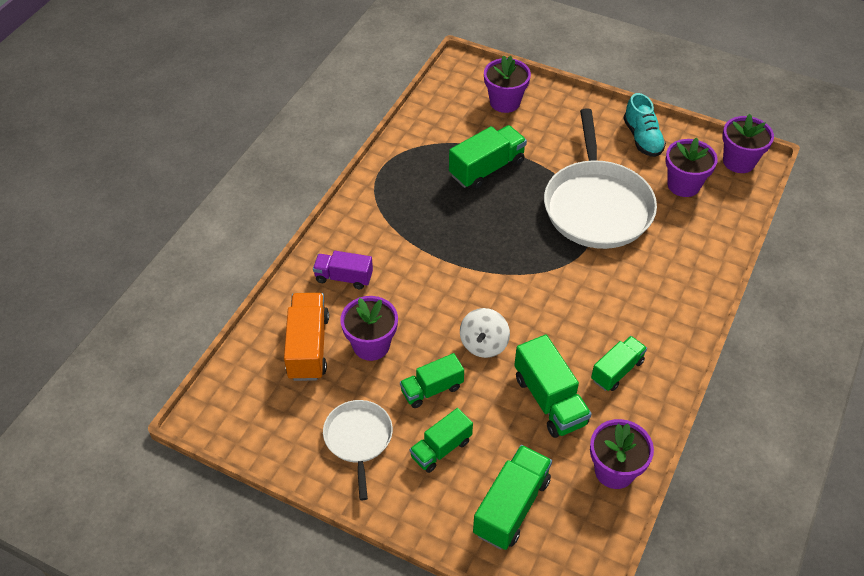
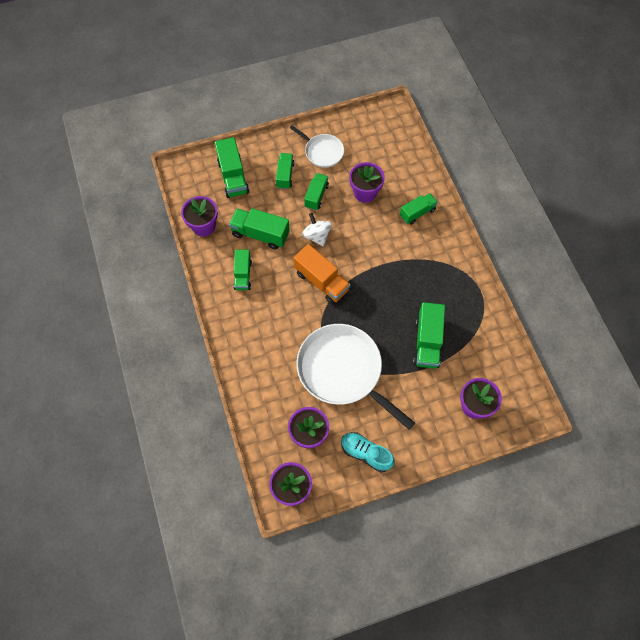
camera: 135 degrees right, 15 degrees up
(308, 347) = (390, 169): orange truck -> orange truck (321, 281)
(344, 277) = (417, 213): purple truck -> green truck

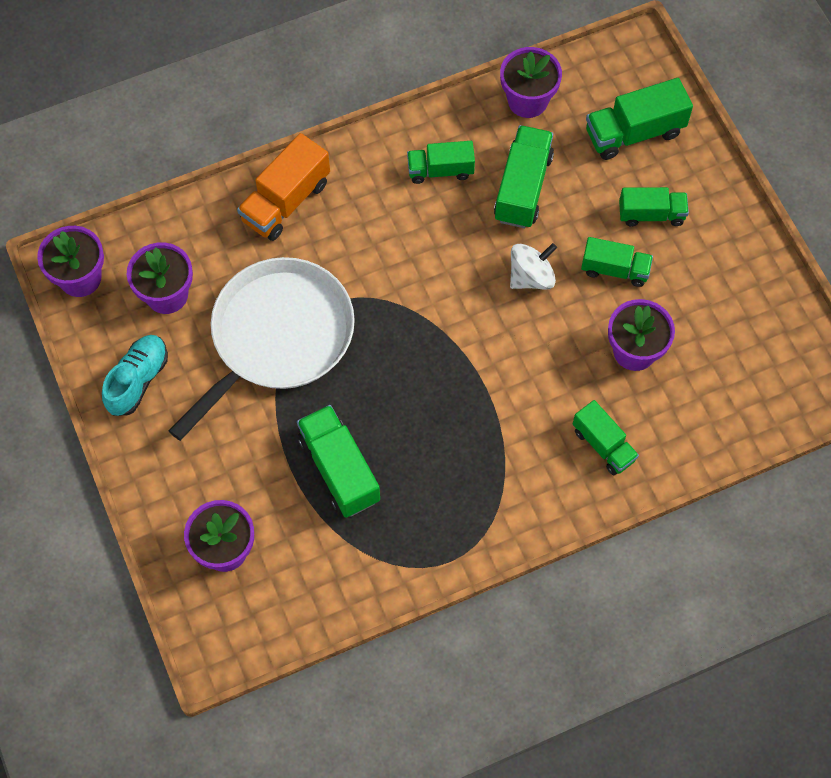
camera: 85 degrees right, 0 degrees up
(321, 281) = (441, 292): orange truck -> orange truck (286, 201)
(322, 152) = (714, 272): white pan -> none
(427, 342) = (339, 469): green truck -> green truck turned 60 degrees clockwise

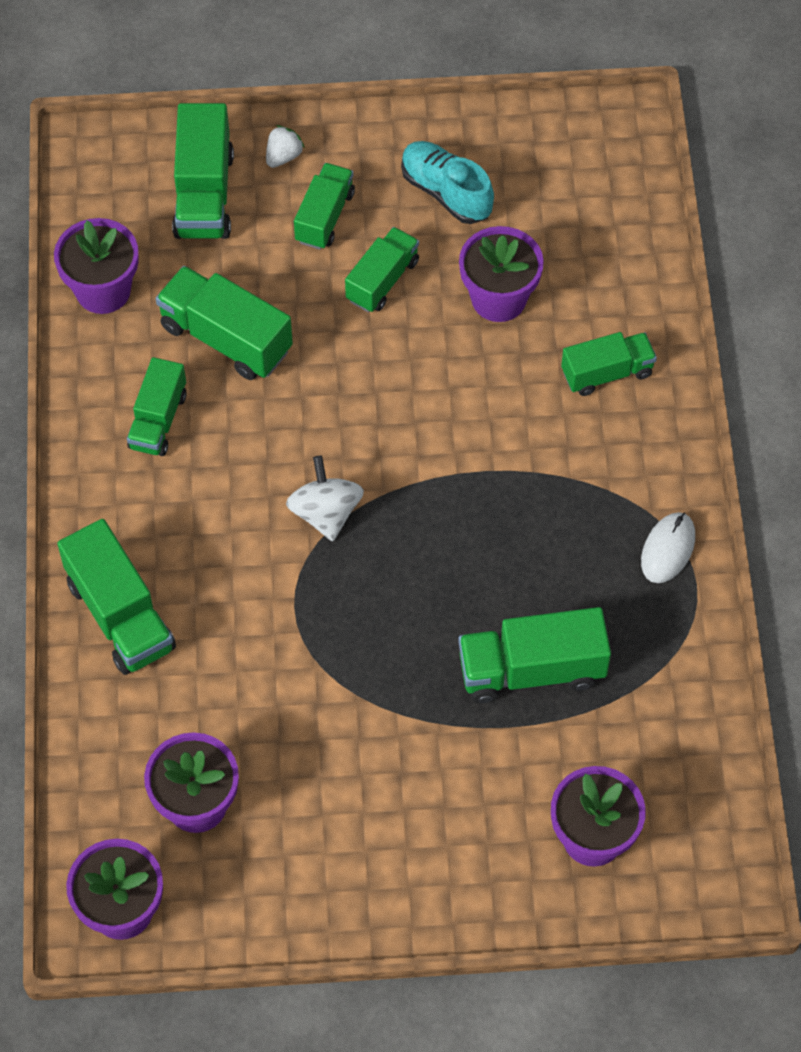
camera: 70 degrees left, 5 degrees down
(138, 380) = (310, 877): turquoise shoe -> turquoise shoe (446, 192)
(277, 337) = (317, 686): white pan -> none
(286, 201) = (120, 615): orange truck -> green truck
(471, 532) = (668, 549): none -> white mouse
(531, 277) = (354, 371): white spinning top -> white spinning top (325, 513)
(690, 170) = (283, 156): none -> white strawberry

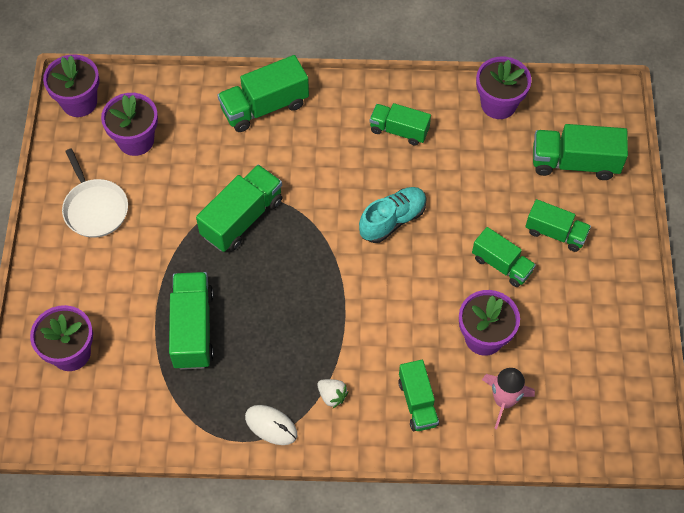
camera: 95 degrees right, 0 degrees up
(226, 338) = (459, 170): green truck -> green truck (242, 218)
(283, 156) = (607, 211): white strawberry -> white strawberry (332, 396)
(325, 513) = (322, 219): white spinning top -> none
(333, 846) = (95, 208): none -> white pan
(446, 192) = (577, 311): turquoise shoe -> turquoise shoe (392, 220)
(589, 273) = (504, 400): none -> pink rocket

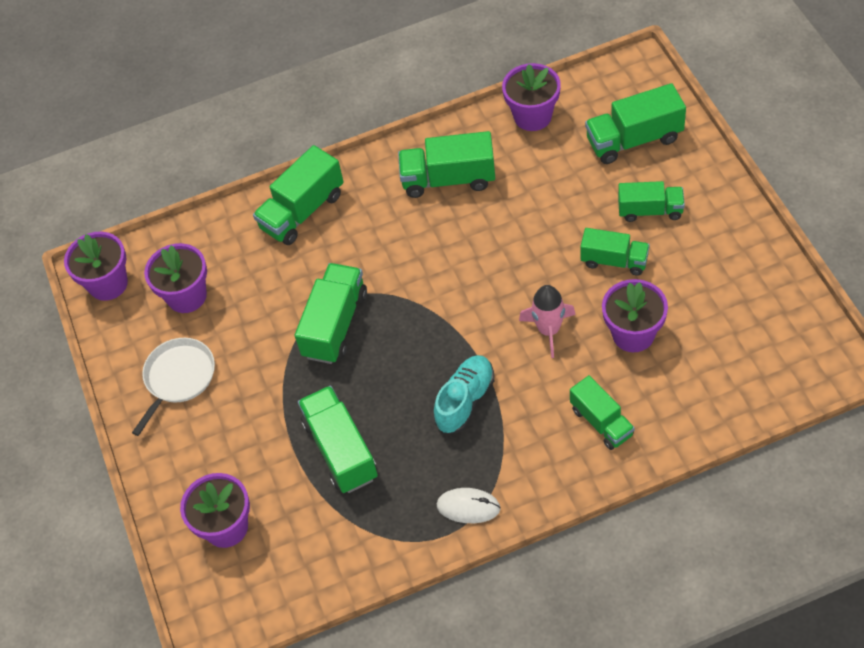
camera: 15 degrees left, 5 degrees down
(95, 208) = (178, 378): white pan -> white pan turned 105 degrees counterclockwise
(332, 396) = (514, 452): white strawberry -> none
(392, 220) = (486, 264): turquoise shoe -> turquoise shoe (465, 401)
(399, 130) = (448, 179): green truck -> green truck, size x1.51
(504, 400) = (683, 384): pink rocket -> pink rocket (548, 330)

